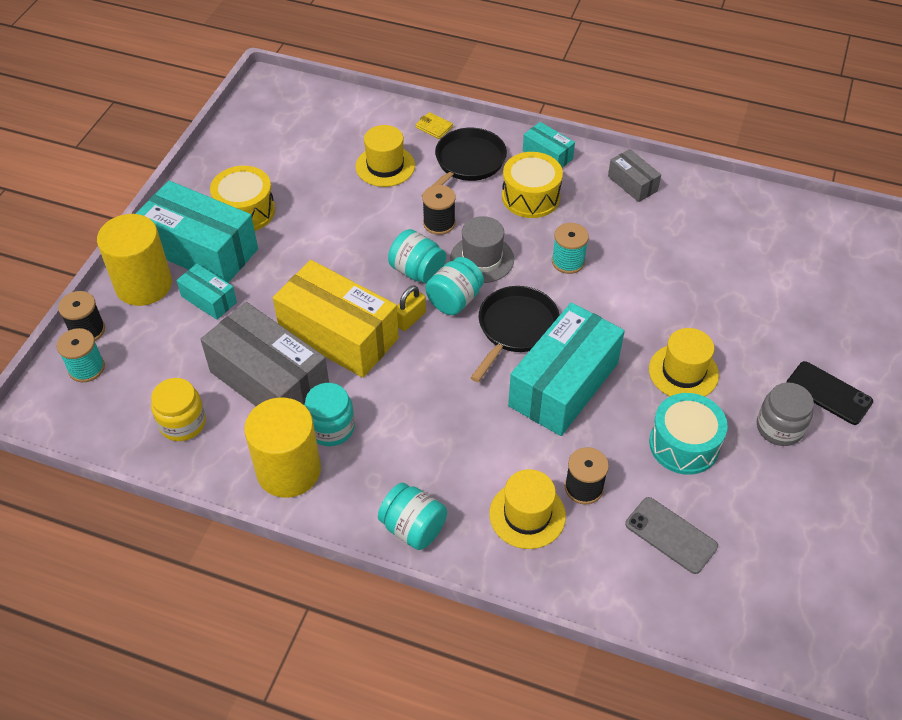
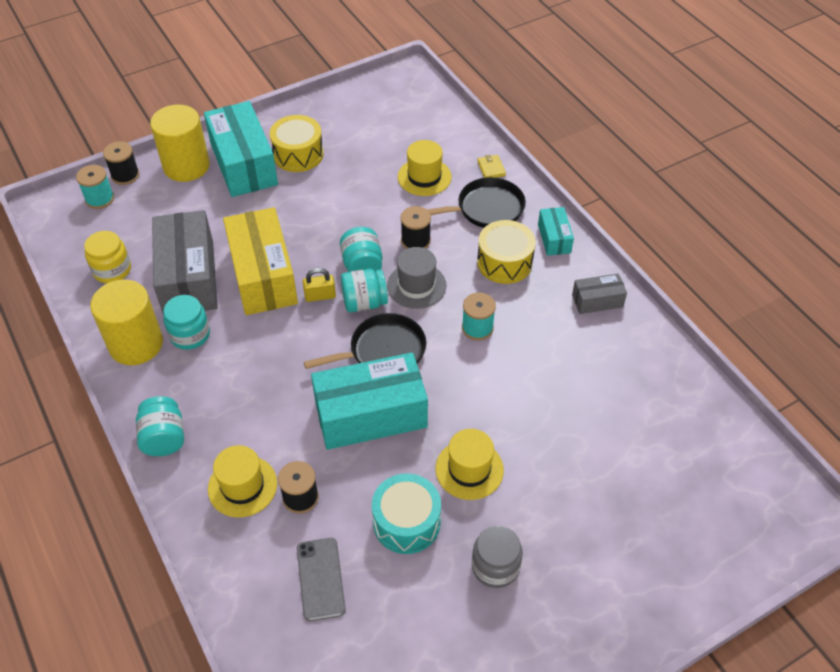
camera: 40 degrees right, 0 degrees up
(209, 299) = (212, 200): turquoise box -> none
(632, 184) = (597, 301): grey box -> grey box turned 75 degrees clockwise
(828, 393) = (568, 571): black phone -> none

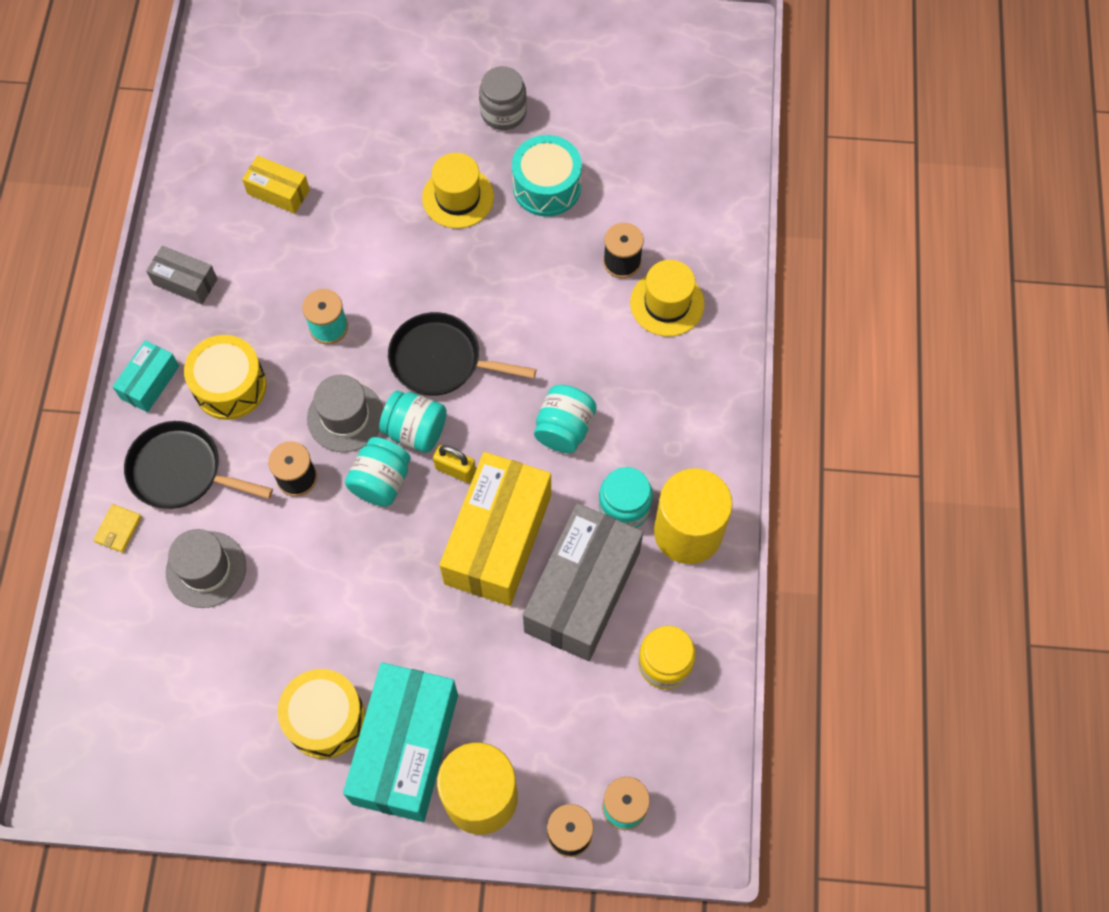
camera: 145 degrees left, 15 degrees up
(164, 438) = (714, 397): turquoise jar -> turquoise jar (564, 429)
(320, 579) = (649, 185): grey phone -> none
(371, 414) = (504, 301): turquoise box -> none
(424, 177) = (206, 569): yellow hat -> grey hat
(602, 392) = (278, 192): none -> yellow box

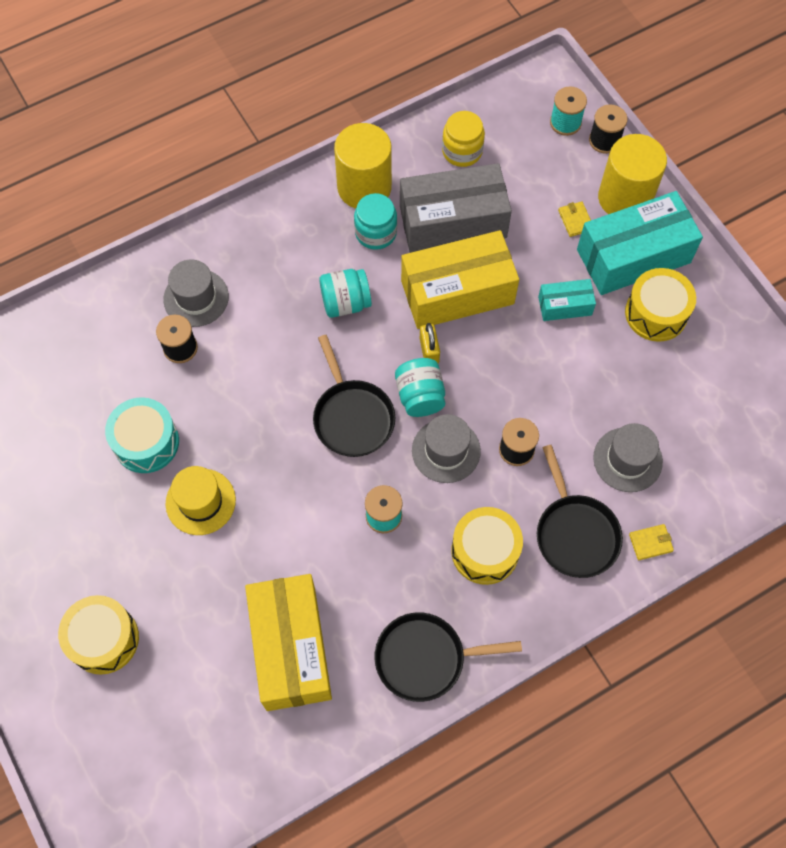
camera: 125 degrees left, 0 degrees up
(150, 382) = (527, 614): turquoise box -> turquoise box (565, 306)
(185, 282) = (425, 658): grey box -> black pan
(278, 192) = (291, 648): yellow box -> yellow box, size x2.05
(381, 481) = (475, 392): turquoise jar -> none
(397, 72) = (104, 639): none -> yellow drum
(492, 720) = (575, 220): none -> yellow wallet
(503, 112) = (93, 522): grey jar -> none
(667, 303) = (196, 298): yellow hat -> grey hat

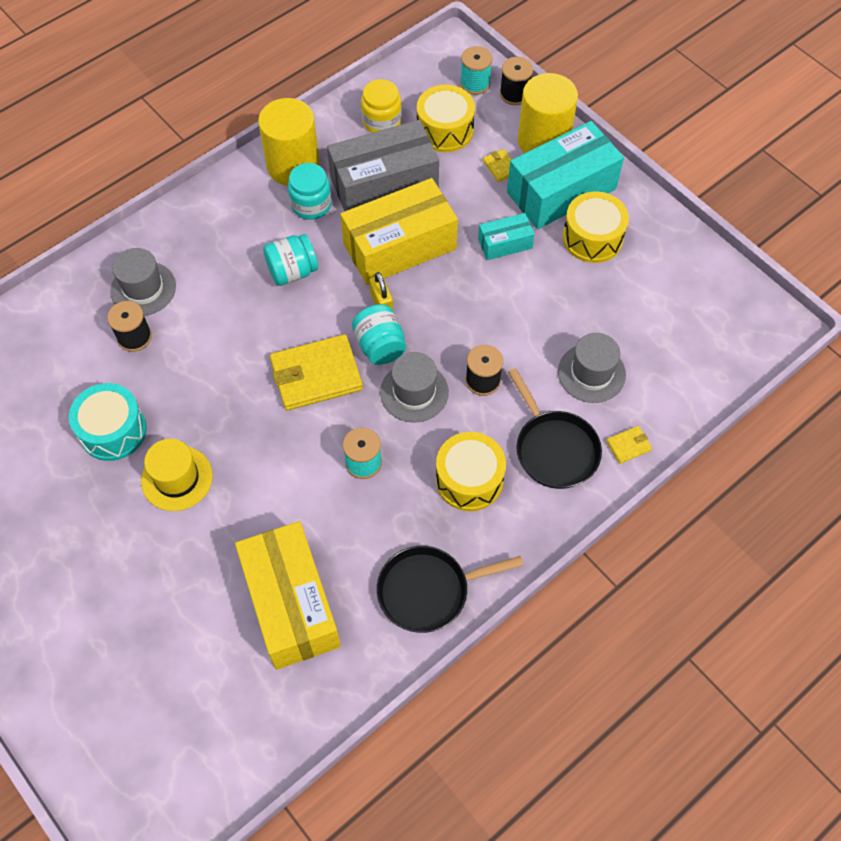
camera: 10 degrees left, 5 degrees down
(104, 639) = (96, 628): yellow drum -> yellow drum (445, 130)
(352, 417) = (316, 375): black pan -> yellow wallet

